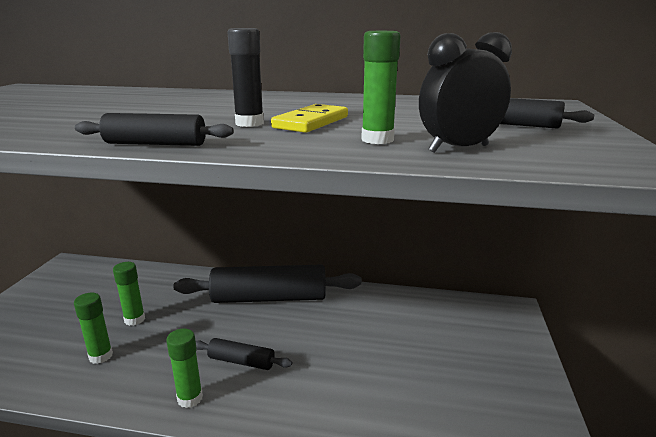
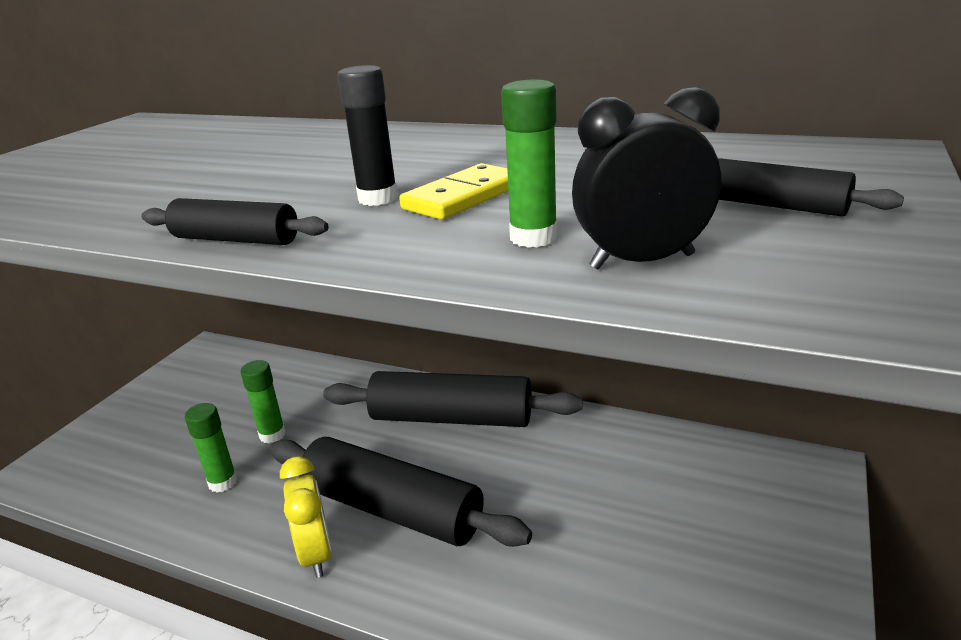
camera: 15 degrees right, 5 degrees up
(190, 398) = (316, 554): green glue stick -> yellow clock
(241, 361) = (392, 509): black rolling pin -> black rolling pin, size x2.09

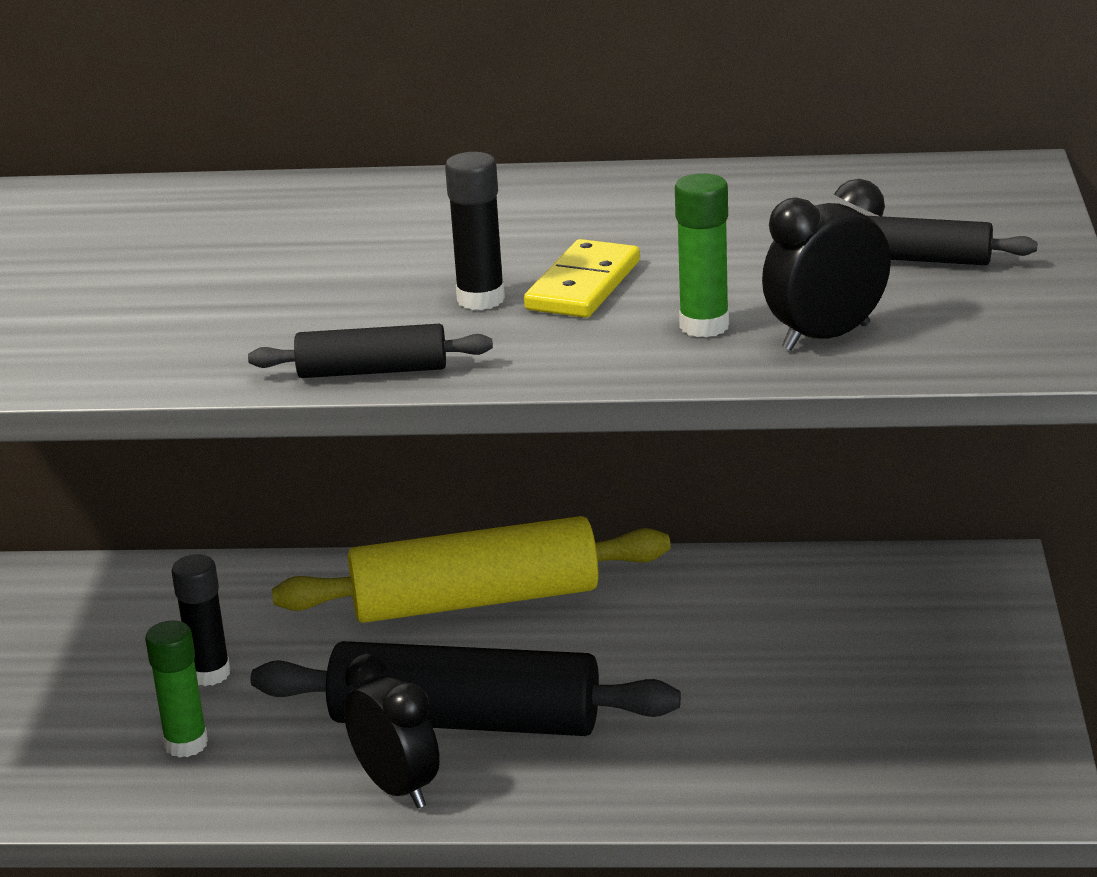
camera: 20 degrees left, 0 degrees up
(272, 435) = (209, 674): green glue stick -> black glue stick
(316, 554) = (397, 788): yellow clock -> black clock
(451, 418) = (475, 600): black rolling pin -> yellow rolling pin

